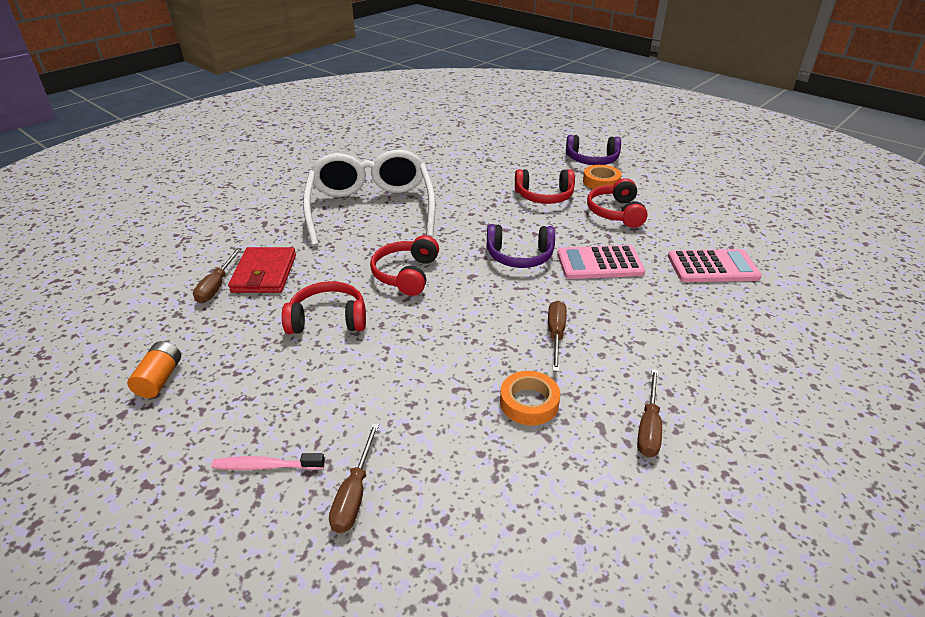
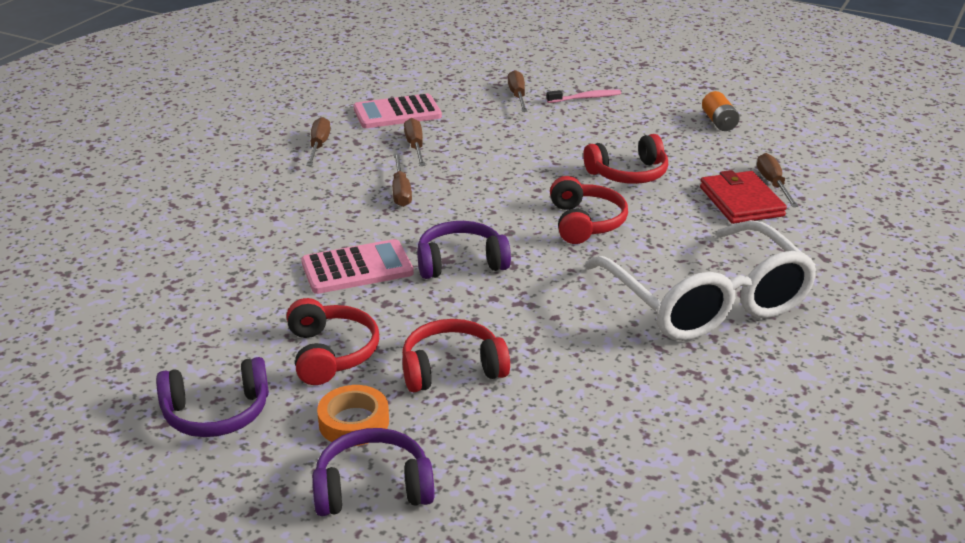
camera: 165 degrees right, 5 degrees down
(529, 402) = (415, 146): orange tape -> brown screwdriver
(676, 194) = (216, 413): none -> purple headphones
(712, 267) = (209, 284): pink calculator -> pink calculator (397, 113)

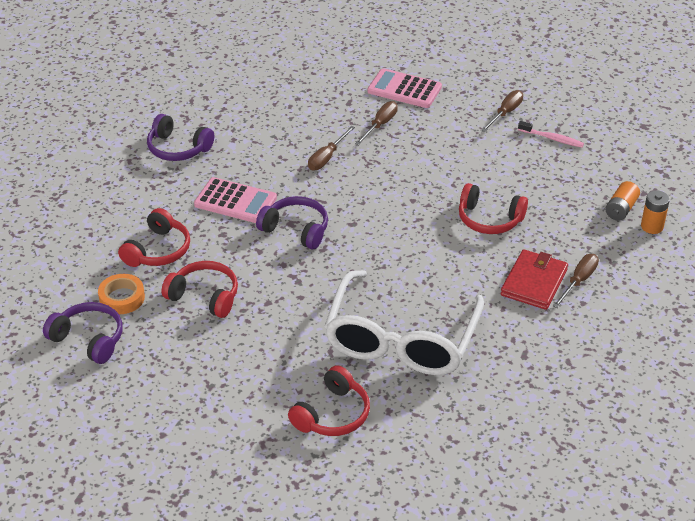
camera: 40 degrees right, 10 degrees up
(216, 413) = (68, 254): purple headphones -> purple headphones (178, 148)
(319, 146) = (322, 94): brown screwdriver -> none
(585, 223) = (407, 242): red headphones -> red headphones (332, 414)
(761, 123) = (652, 226): none -> orange battery

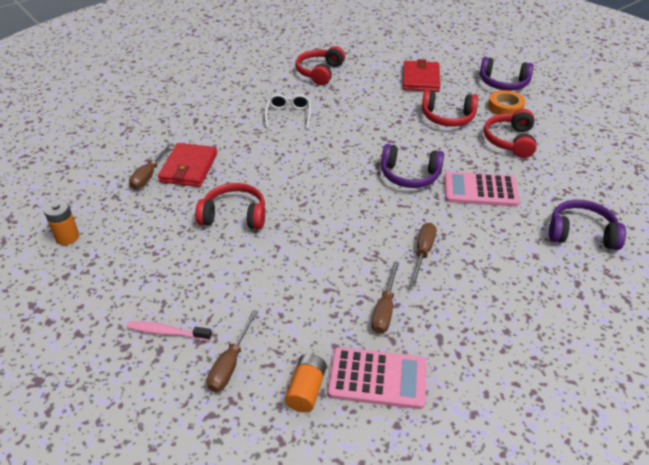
camera: 165 degrees right, 0 degrees up
(194, 370) = (420, 79): none -> red wallet
(402, 338) = (288, 115): white glasses -> white glasses, size x0.41
(621, 209) = (96, 251): orange battery -> orange battery (306, 390)

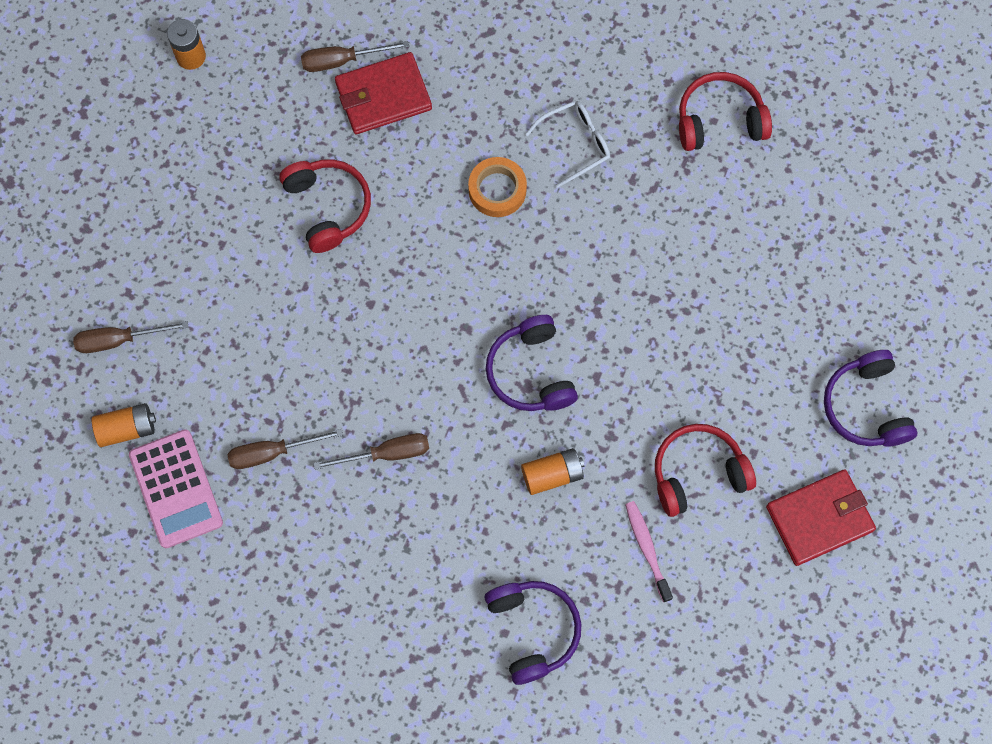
camera: 60 degrees right, 30 degrees up
(167, 332) = (123, 255): pink toothbrush -> pink toothbrush (647, 548)
(420, 79) = (797, 277): red wallet -> red wallet (819, 518)
(447, 117) = (707, 362): red headphones -> none
(480, 190) = (552, 475): pink calculator -> orange battery
(505, 107) = (790, 435): orange tape -> orange tape (497, 190)

